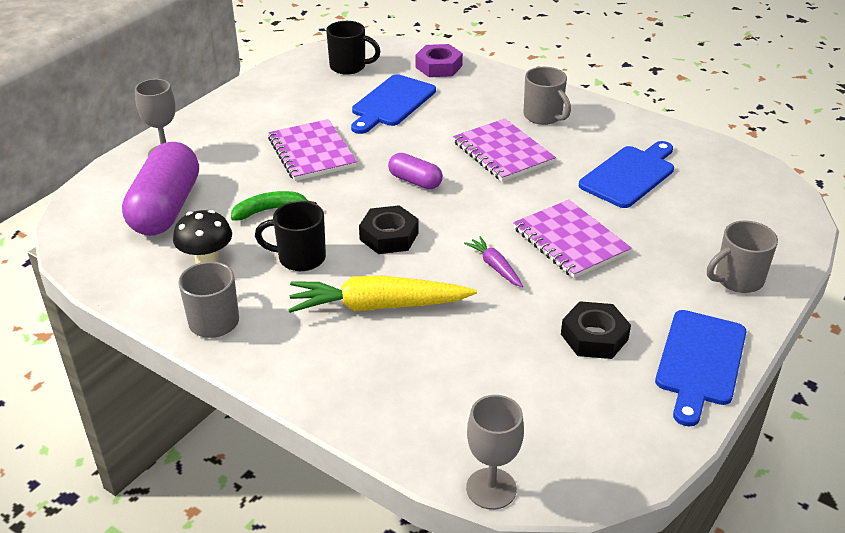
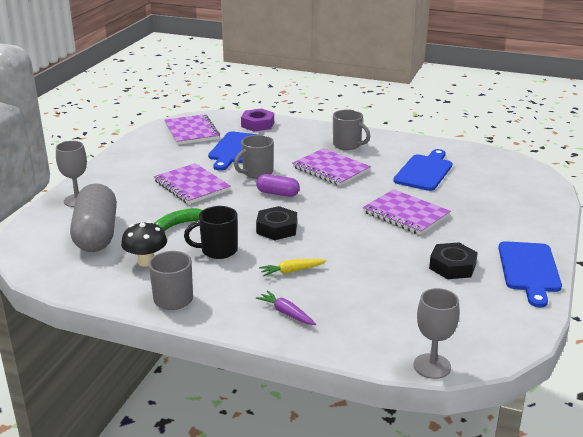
camera: 15 degrees left, 10 degrees down
(166, 208) = (96, 234): purple capsule -> grey capsule
(349, 67) = (191, 131): black mug -> purple notebook
(378, 306) = (292, 271): yellow carrot -> yellow carrot, size x0.49
(495, 267) = (362, 236): purple carrot -> purple carrot (286, 313)
(737, 280) = (527, 220): grey mug -> grey mug (257, 173)

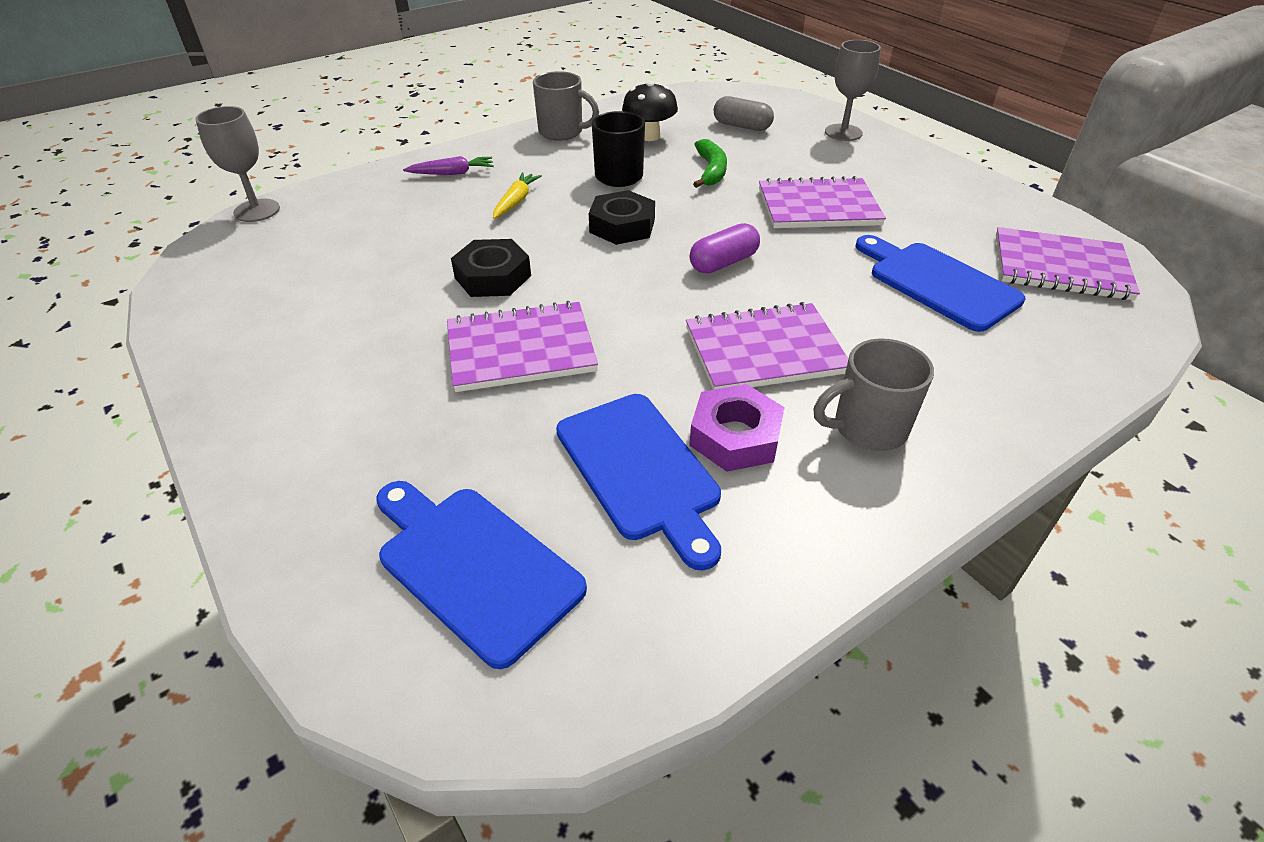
camera: 125 degrees right, 15 degrees up
(96, 234) = (742, 126): grey capsule -> grey capsule, size x0.51
(257, 124) = (1068, 353): purple nut -> purple nut (735, 436)
(257, 173) = (817, 270): grey mug -> none
(452, 266) = (349, 313): black nut -> black nut (492, 277)
(529, 270) = (232, 377): blue cutting board -> blue cutting board (474, 566)

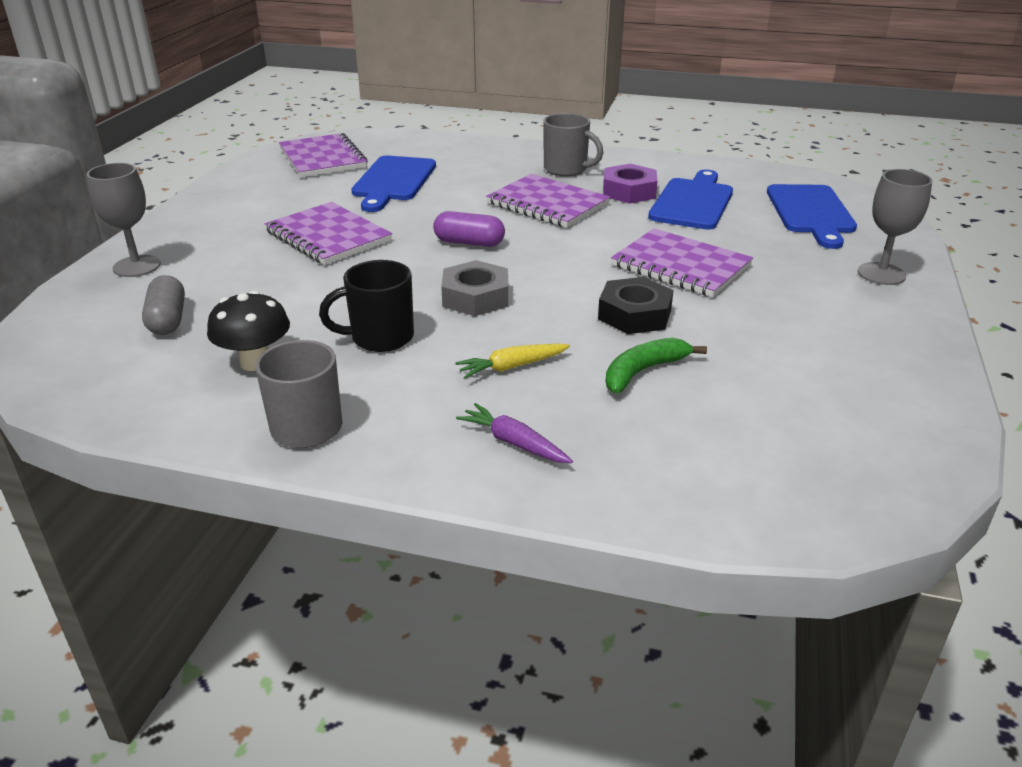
camera: 130 degrees left, 10 degrees down
(257, 210) = (798, 530): grey goblet -> grey goblet (881, 274)
(622, 226) = (475, 297): black nut -> grey nut
(711, 171) = (309, 298): green banana -> green banana (643, 371)

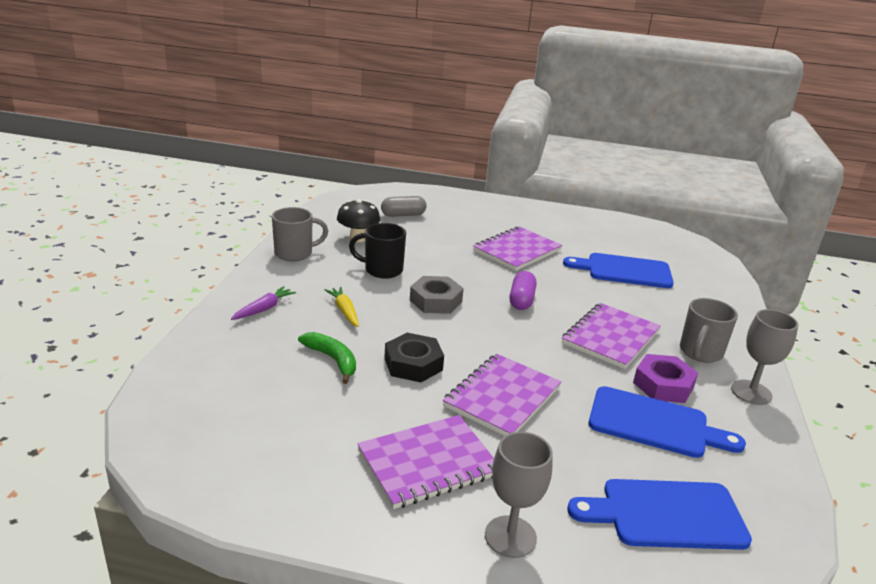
camera: 85 degrees right, 5 degrees down
(137, 266) = (463, 202): grey goblet -> grey goblet (751, 392)
(323, 158) = (655, 244): purple notebook -> purple notebook (428, 463)
(380, 338) = (382, 270): black mug -> black mug turned 60 degrees counterclockwise

